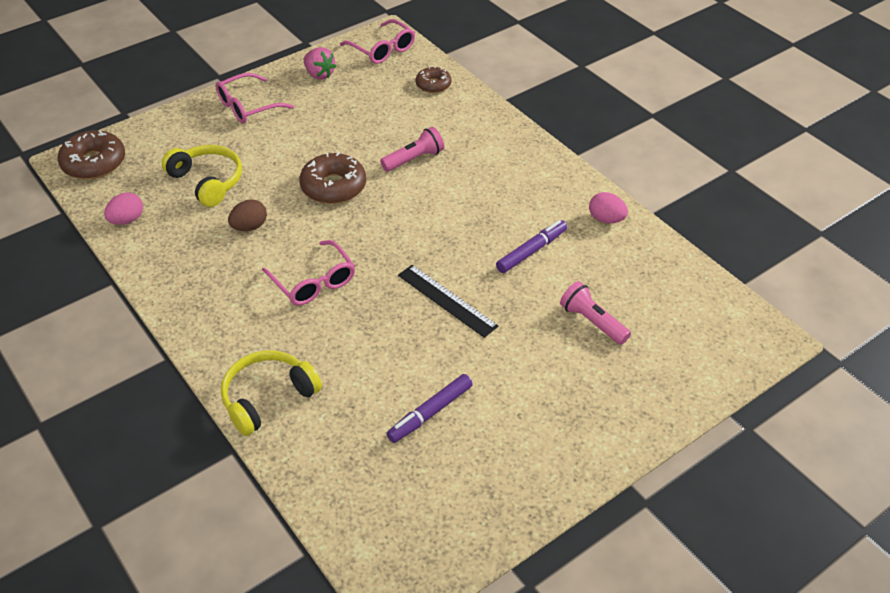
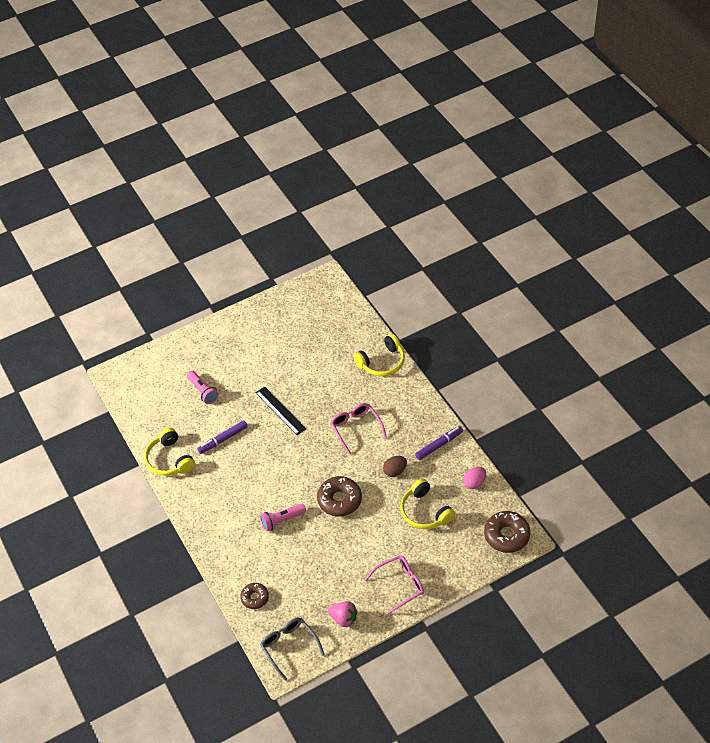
camera: 170 degrees left, 5 degrees up
(319, 74) = (343, 618): pink strawberry -> pink strawberry turned 150 degrees clockwise
(382, 49) = (289, 646): pink glasses -> grey glasses
(430, 413) = (300, 349): purple marker -> purple marker (439, 445)
(606, 219) = (169, 459): pink egg -> yellow headphones

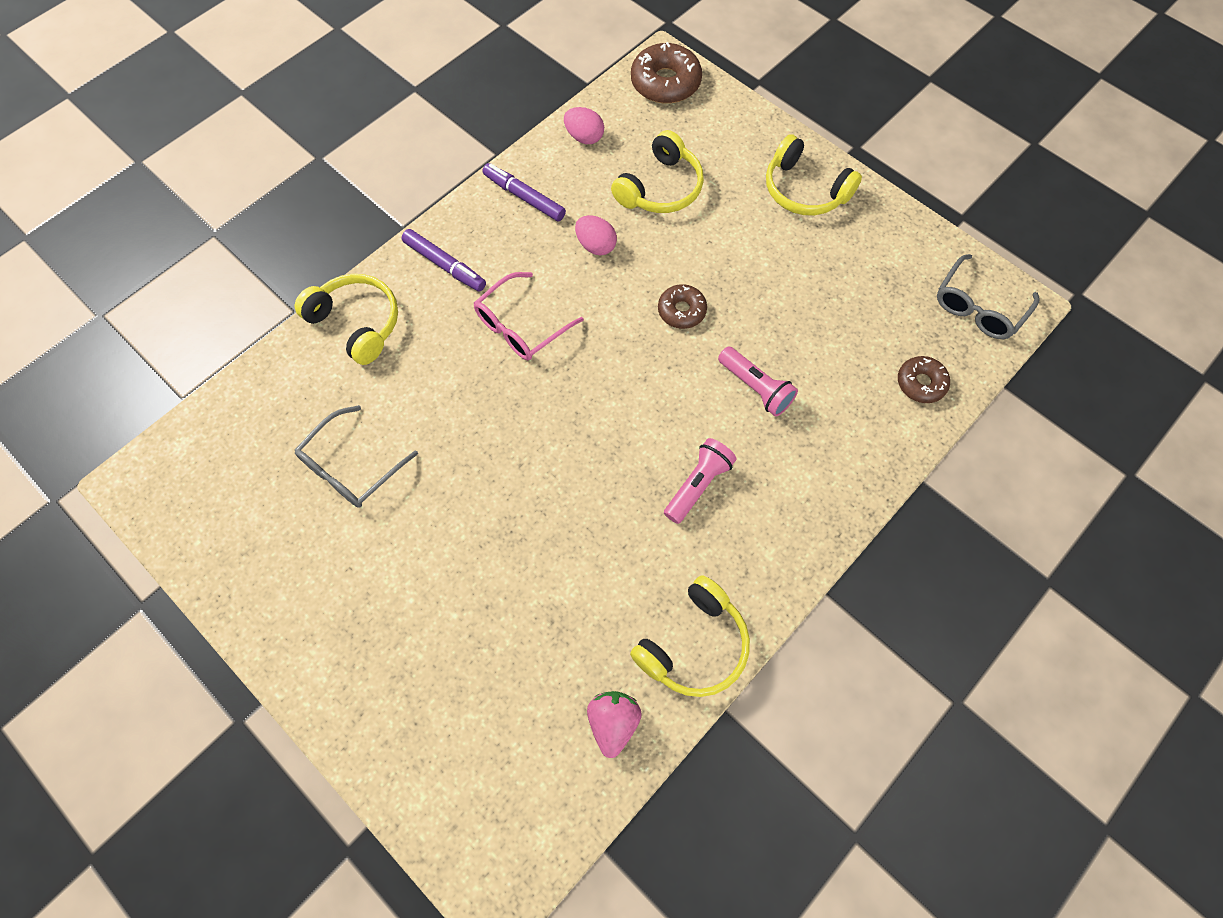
camera: 110 degrees left, 15 degrees up
(203, 391) = (499, 640): pink flashlight -> pink flashlight (698, 485)
(223, 439) = (612, 553): purple marker -> purple marker (444, 265)
(280, 410) = (512, 466): black ruler -> none
(304, 351) = (351, 467): none -> grey glasses
(339, 500) = (681, 311): brown donut -> brown donut, size x0.60
(343, 618) = (895, 247): pink strawberry -> pink strawberry (613, 722)
(395, 471) = (596, 246): brown egg -> pink egg
(400, 585) = (804, 190): pink glasses -> yellow headphones

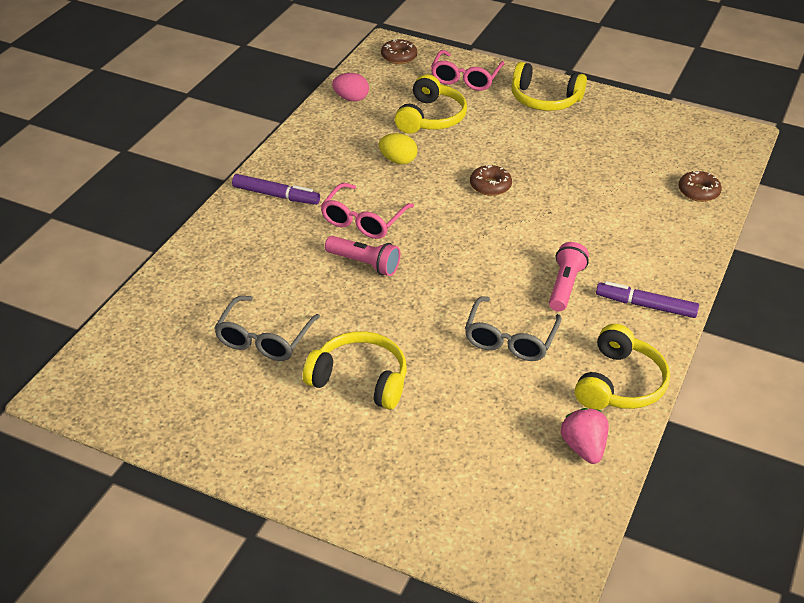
camera: 20 degrees left, 25 degrees down
(357, 323) = (217, 246): yellow headphones -> yellow headphones (360, 380)
(524, 197) = (321, 142): purple marker -> purple marker (645, 305)
(596, 246) = (398, 160): pink egg -> yellow egg
(665, 83) = (399, 57): brown donut -> brown donut, size x0.60
(727, 134) = (465, 78): none -> pink glasses
(755, 388) = (575, 219): pink flashlight -> pink flashlight (364, 264)
(978, 307) = (713, 141): grey glasses -> grey glasses (510, 339)

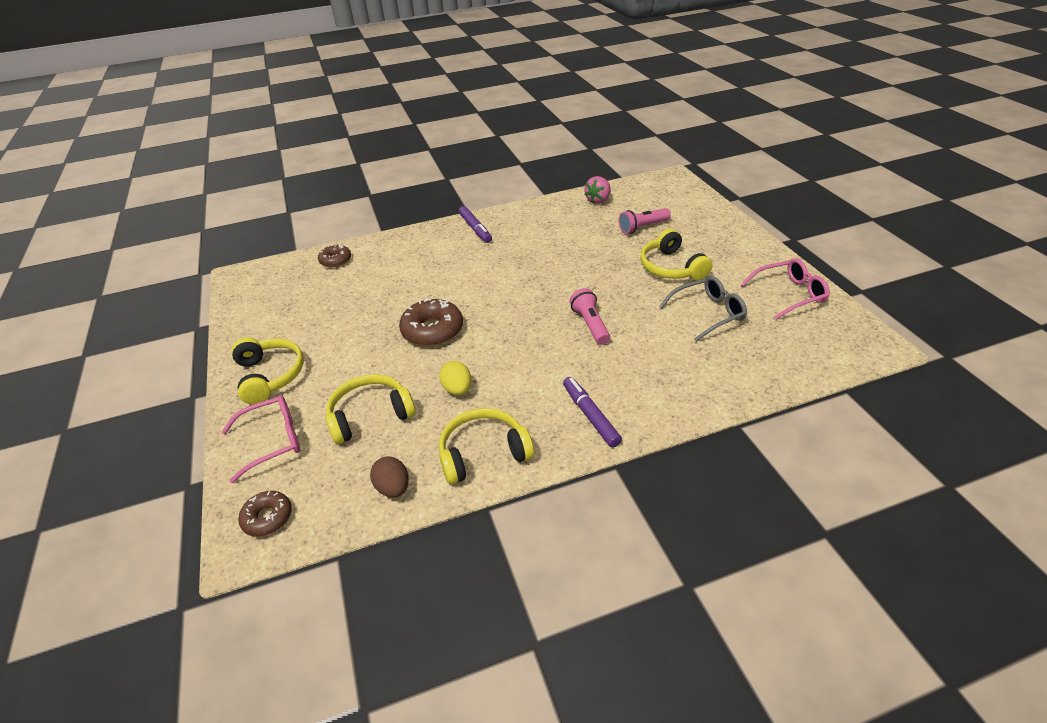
camera: 130 degrees left, 0 degrees up
(351, 99) = (393, 488): pink egg -> brown egg
(363, 220) = (551, 355): pink glasses -> pink glasses (789, 294)
(490, 186) = (432, 330): brown donut -> brown donut, size x1.65
(510, 339) = (565, 247): grey glasses -> none
(565, 286) = (496, 255): pink flashlight -> pink flashlight (643, 227)
(619, 383) = (544, 210): yellow headphones -> yellow headphones (483, 453)

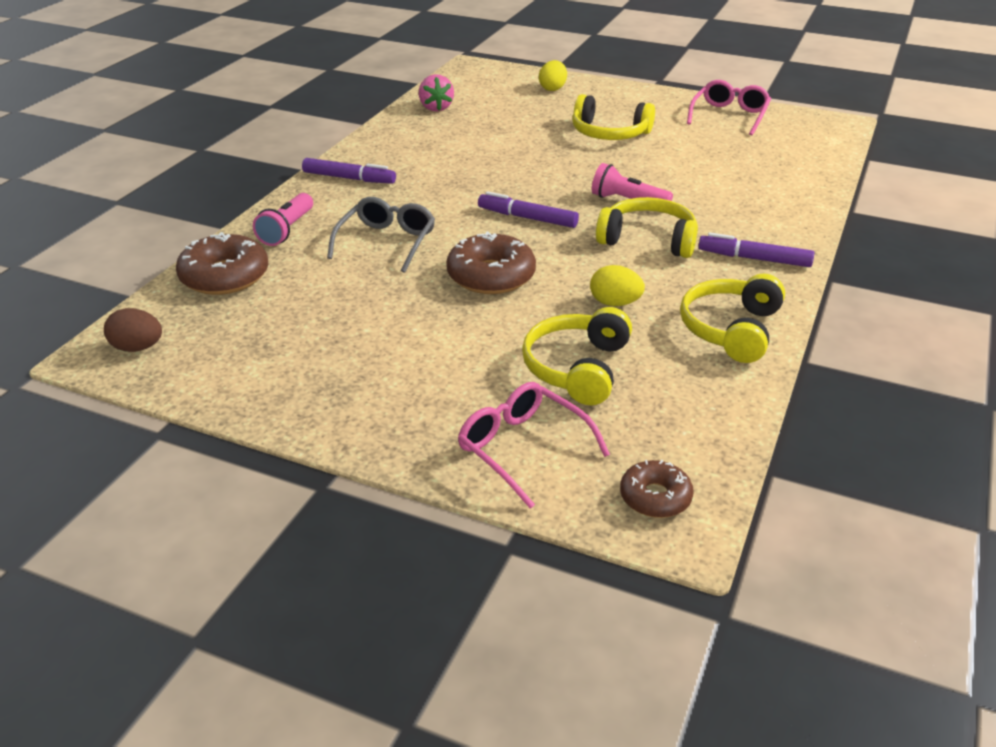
camera: 50 degrees left, 5 degrees down
(270, 376) = (388, 408): yellow headphones -> yellow headphones (648, 240)
(273, 441) = (523, 449): pink glasses -> pink glasses turned 60 degrees counterclockwise
(335, 260) = (225, 276): brown donut -> brown donut, size x1.65
(393, 488) = (714, 398): brown egg -> brown egg (137, 348)
(514, 303) = (527, 218): none -> purple marker
(643, 227) = (524, 114): pink flashlight -> pink flashlight (287, 230)
(696, 215) = (552, 89): none -> yellow egg
(708, 313) = (700, 152): grey glasses -> grey glasses (387, 242)

